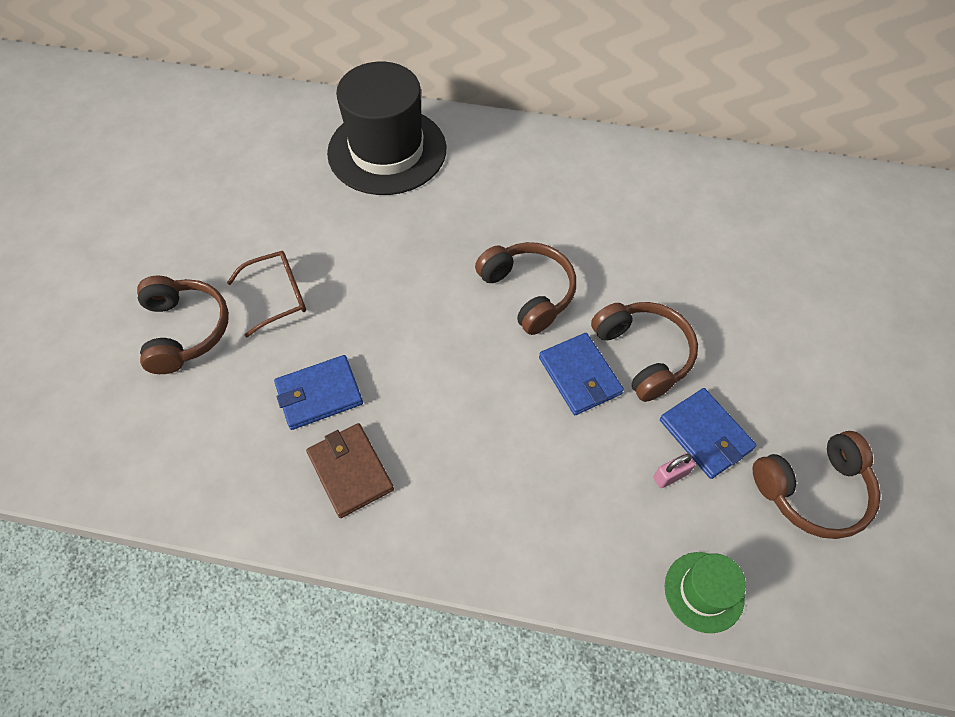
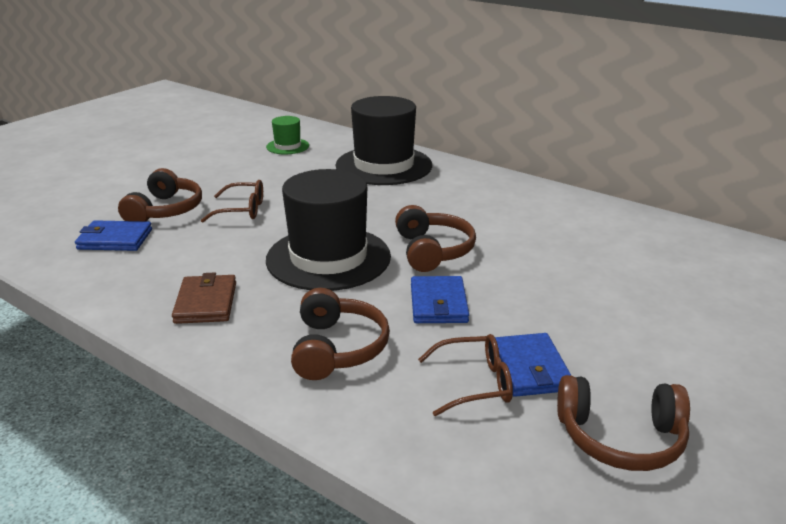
camera: 25 degrees right, 30 degrees down
(319, 394) = (223, 260): blue wallet -> blue wallet (115, 239)
(430, 346) = (328, 258): none -> black hat
(643, 354) = (507, 306): brown headphones -> brown headphones (337, 348)
(670, 475) = (475, 383): pink padlock -> brown glasses
(704, 591) = (447, 469): green hat -> green hat (287, 146)

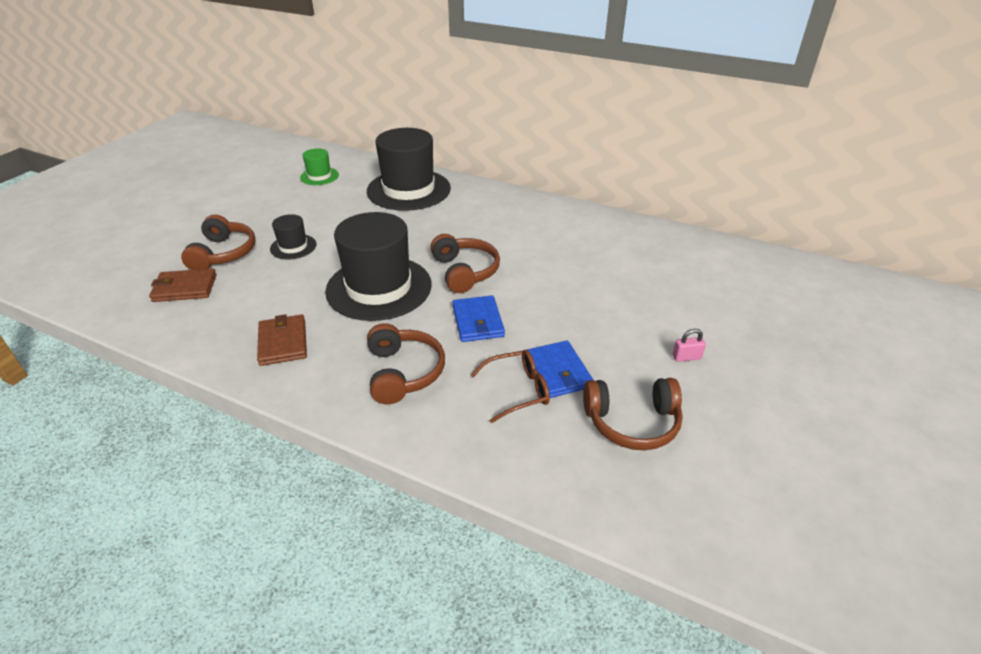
camera: 10 degrees left, 10 degrees up
(115, 239) = (185, 288): blue wallet -> brown wallet
(242, 210) = (293, 247): brown glasses -> black hat
(704, 370) = (686, 357): none -> pink padlock

